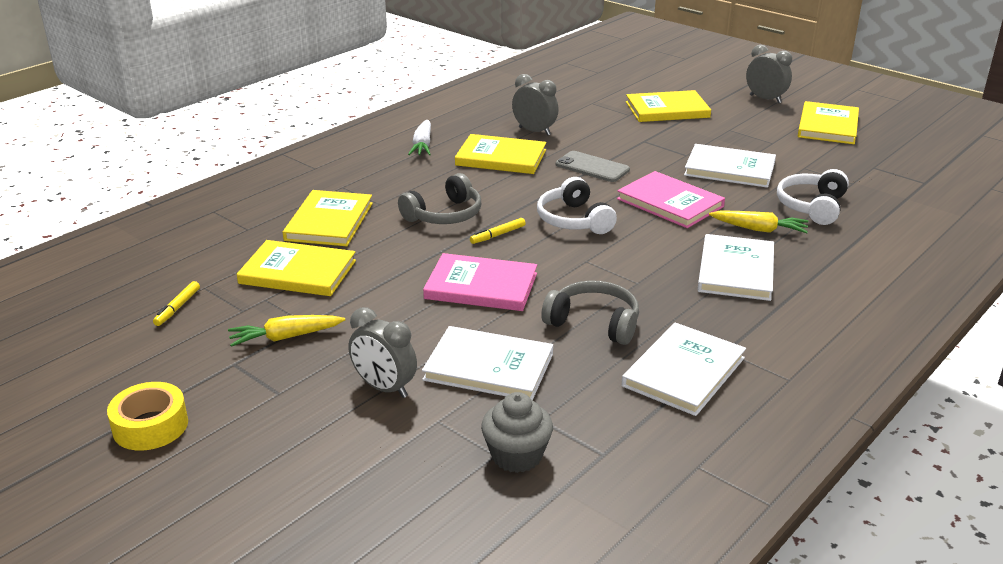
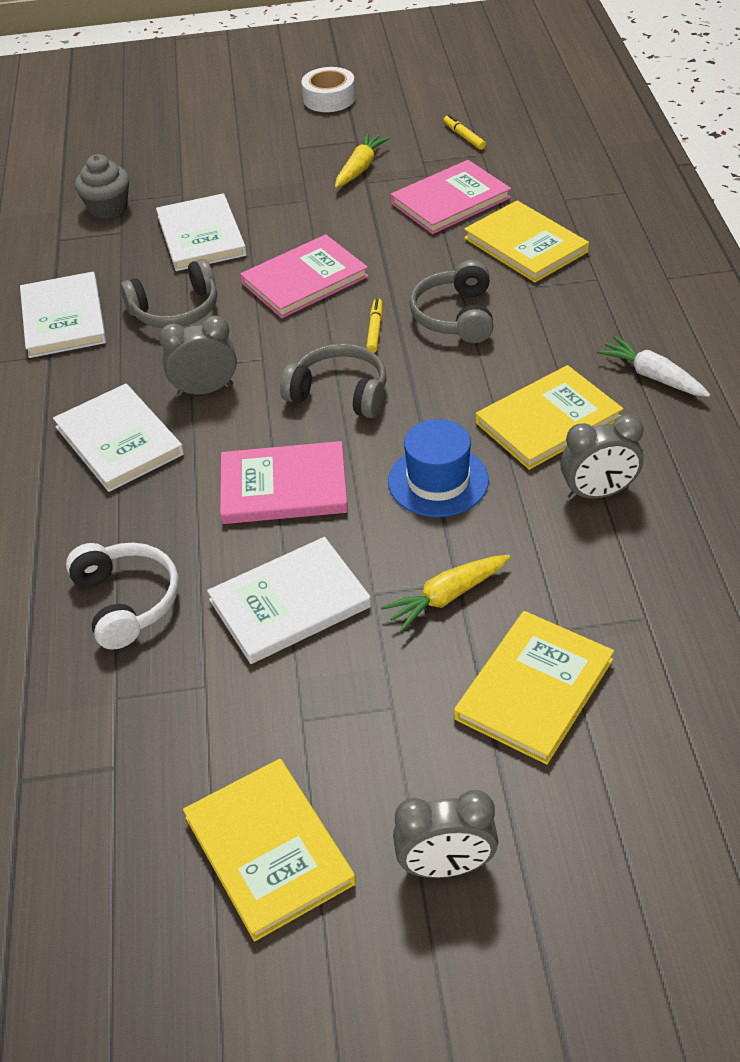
camera: 135 degrees right, 15 degrees up
(150, 426) = (329, 98): yellow tape -> white tape
(298, 272) = (450, 201): yellow book -> pink book
(384, 388) = (244, 186): grey clock -> grey clock (205, 390)
(489, 367) = (201, 236): white book -> white book turned 75 degrees counterclockwise
(573, 220) = (340, 393): white headphones -> grey headphones
(592, 167) = (438, 481): grey phone -> blue hat
(759, 229) = (151, 515): yellow carrot -> yellow carrot (447, 597)

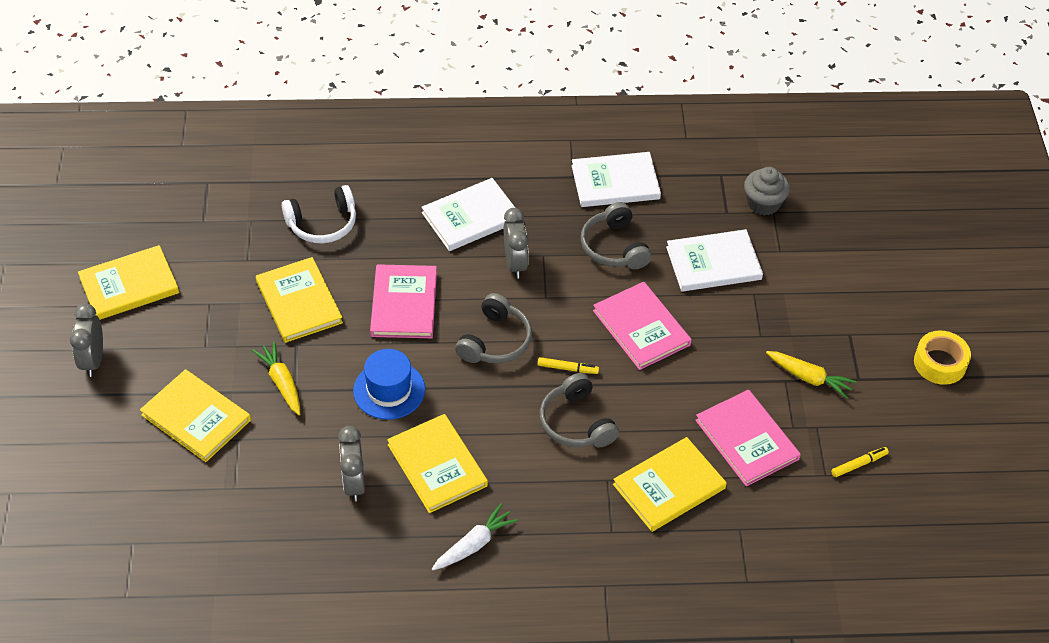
camera: 90 degrees right, 5 degrees up
(290, 603) = (299, 302): white book -> yellow book
(329, 98) = (940, 363): white tape -> yellow tape
(455, 316) = (576, 423): grey headphones -> grey headphones turned 120 degrees counterclockwise

